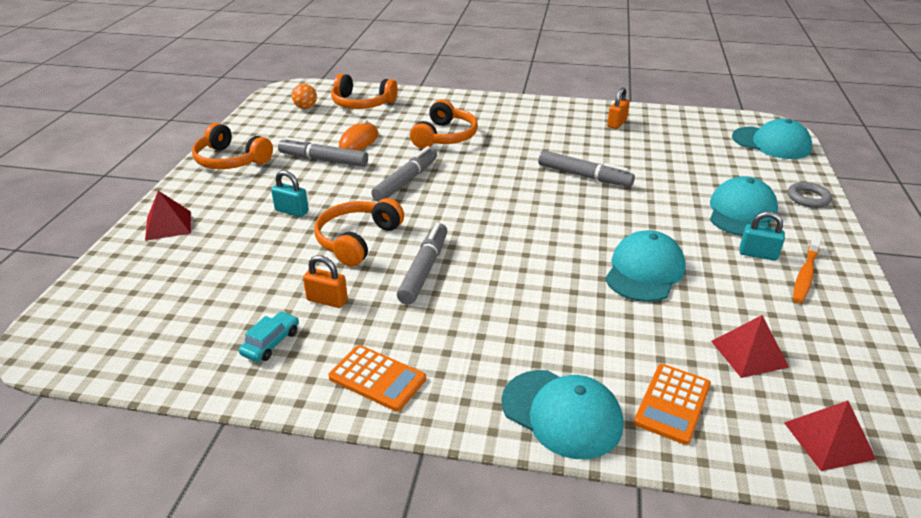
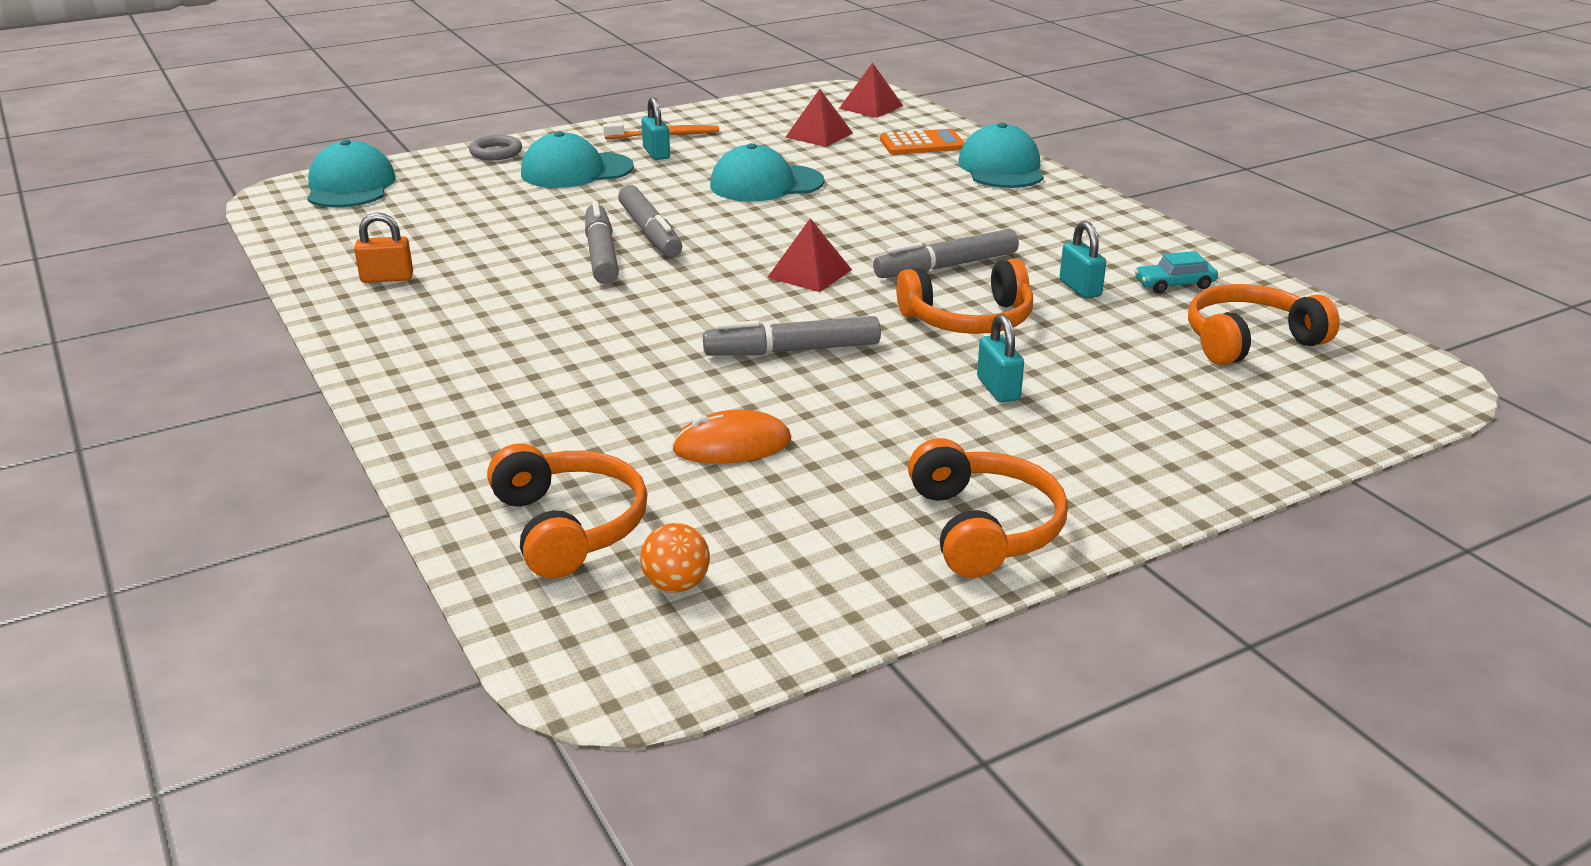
camera: 130 degrees left, 5 degrees down
(168, 225) = (1193, 457): red pyramid -> red pyramid (810, 273)
(323, 160) = (840, 441): grey marker -> grey marker (650, 233)
(327, 300) = (1080, 288): orange padlock -> turquoise padlock
(377, 378) = (1107, 229): orange calculator -> none
(445, 136) = (608, 380): orange headphones -> orange headphones (1249, 341)

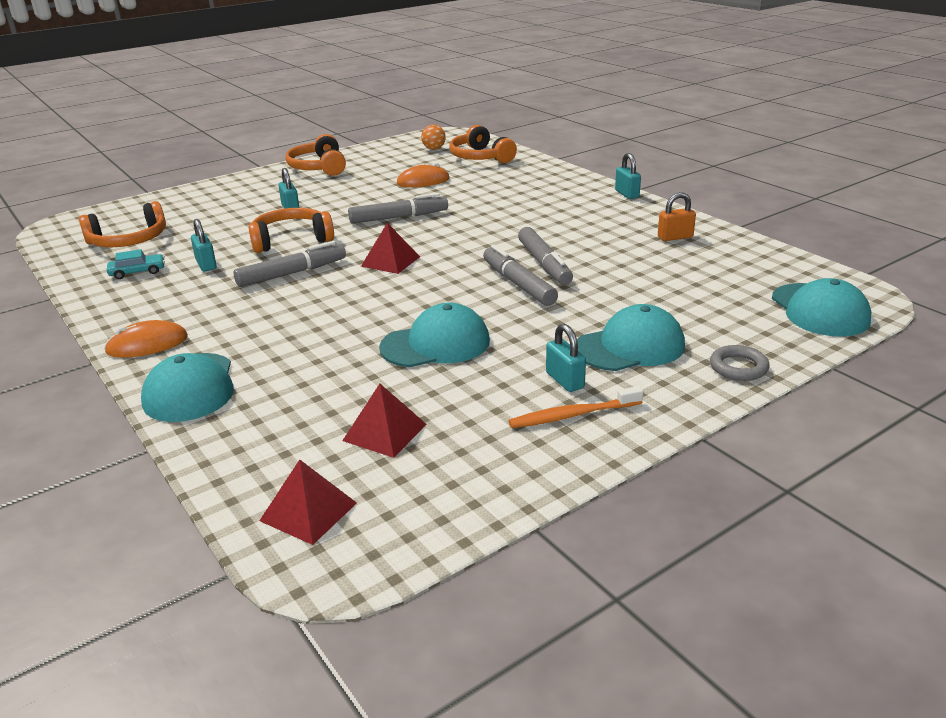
camera: 175 degrees right, 0 degrees up
(359, 368) = (627, 194): none -> turquoise padlock
(922, 144) = (261, 424): orange calculator -> none
(1075, 202) = (147, 344): none -> orange mouse

